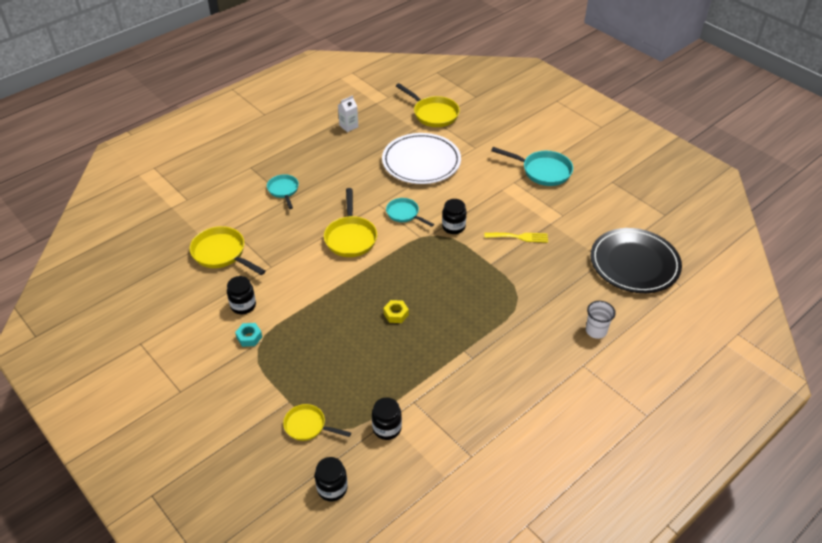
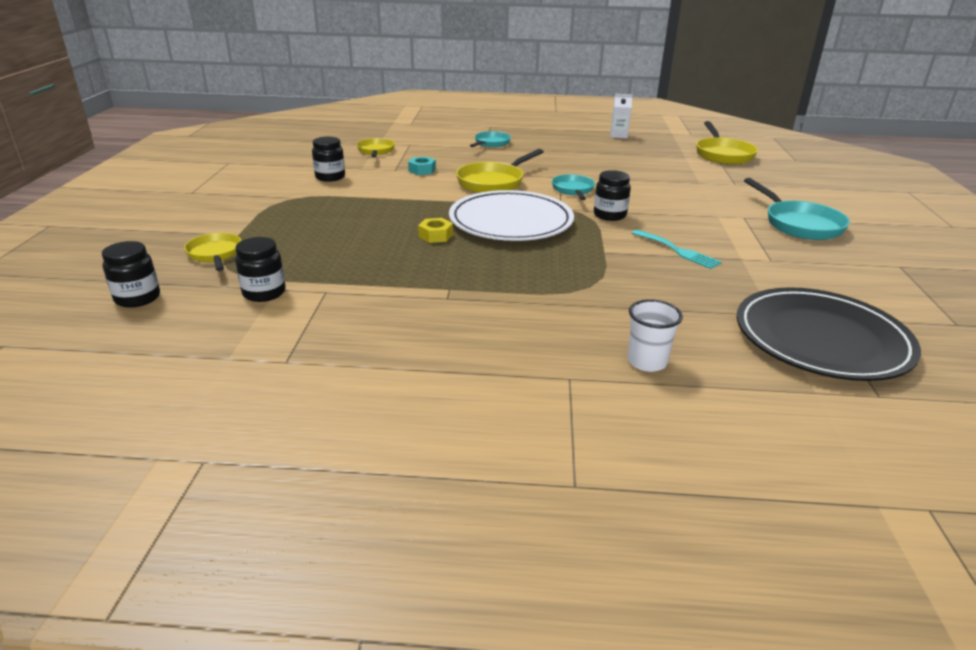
camera: 45 degrees right, 15 degrees down
(222, 254) = (376, 151): yellow pan -> yellow pan, size x0.64
(249, 337) = (296, 192): turquoise nut -> turquoise nut (422, 170)
(421, 162) = (654, 172): white plate -> white plate (511, 221)
(519, 237) = (678, 251): yellow fork -> turquoise fork

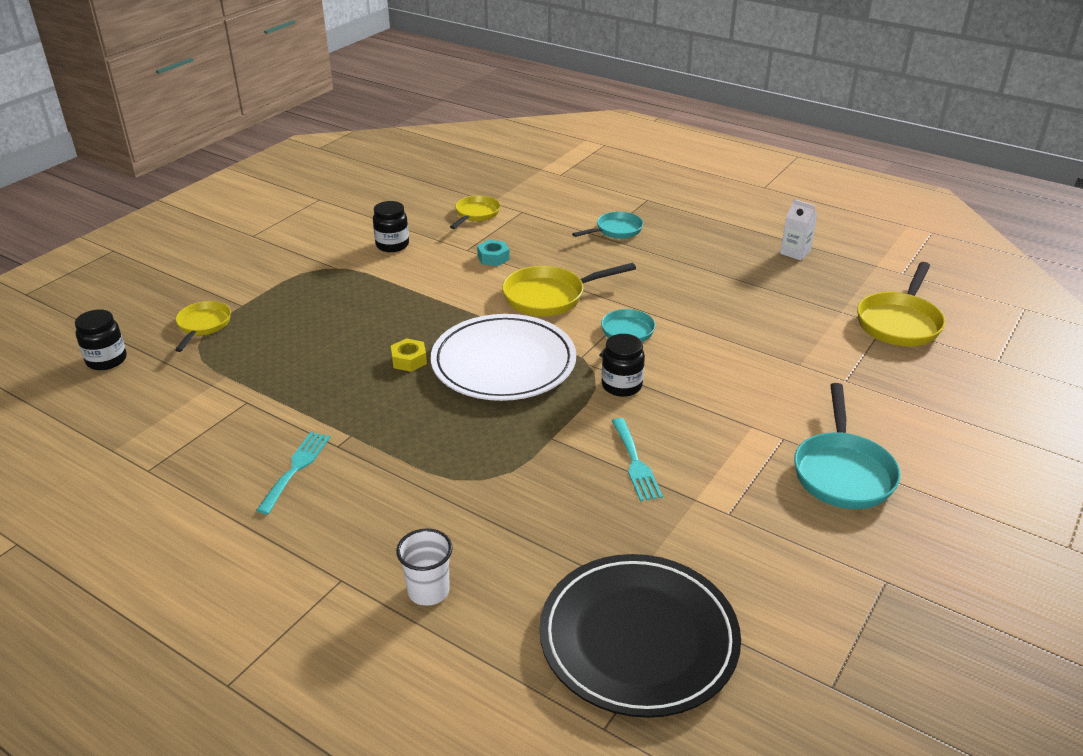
camera: 30 degrees right, 5 degrees up
(264, 293) = (199, 386): black jar -> none
(430, 321) = (296, 468): none -> turquoise fork

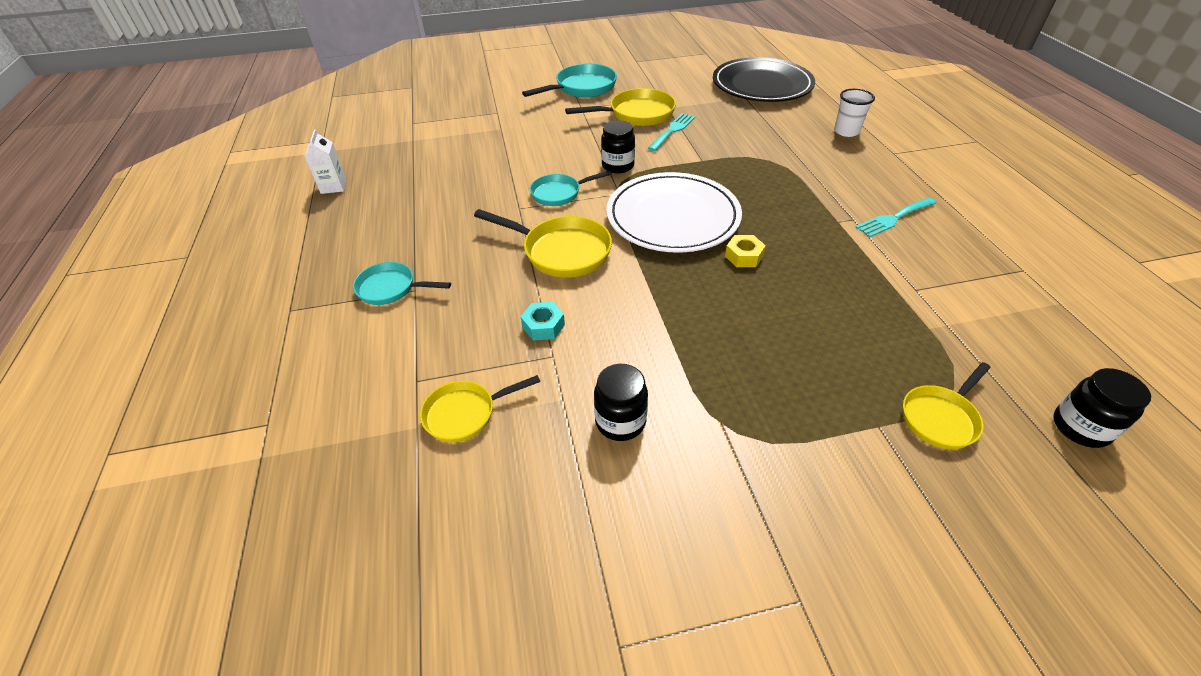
camera: 135 degrees left, 10 degrees up
(899, 322) = (402, 120): yellow pan -> yellow pan (637, 114)

